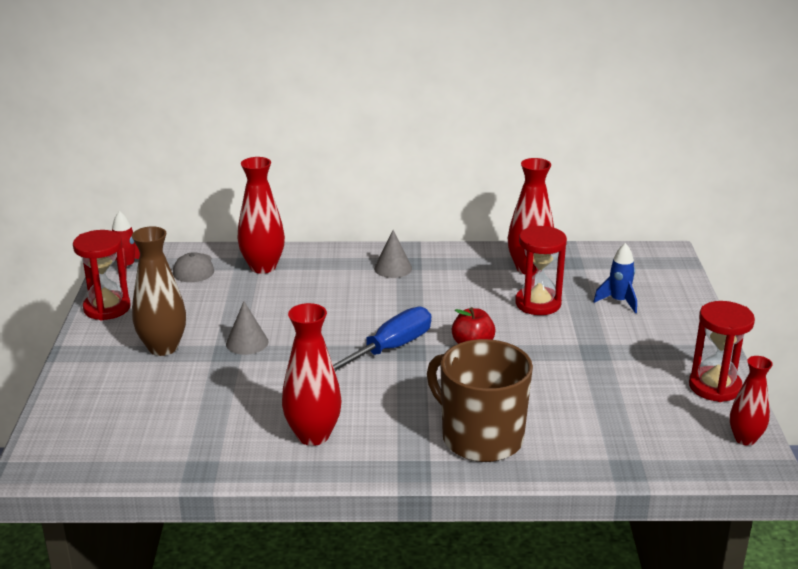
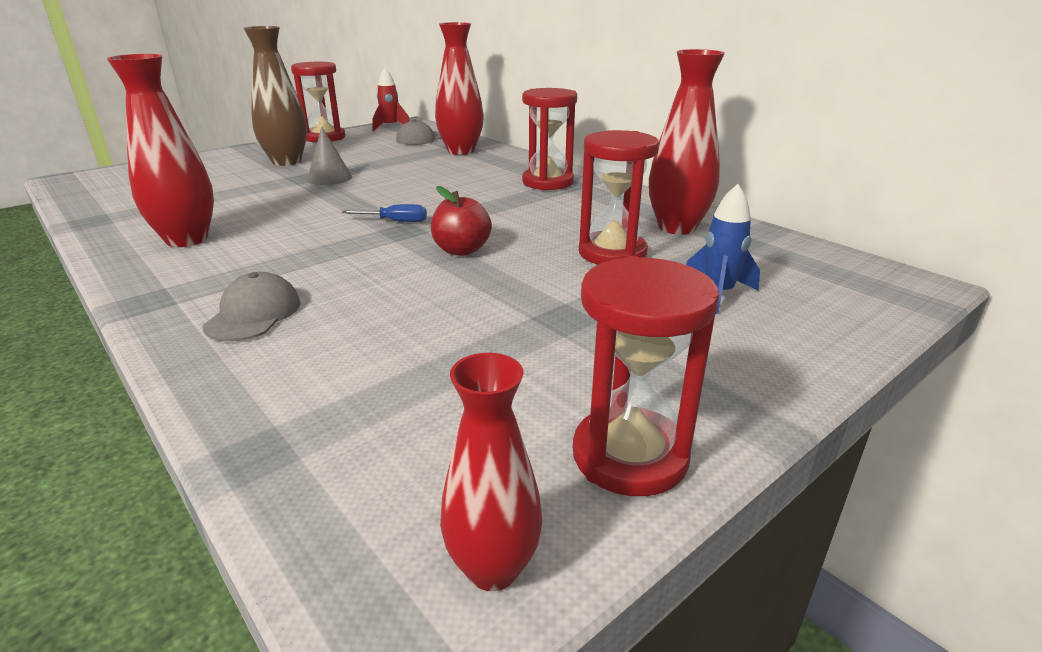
camera: 50 degrees right, 0 degrees up
(391, 348) = (396, 221): blue screwdriver -> blue screwdriver, size x0.48
(393, 268) = (547, 182): grey cone -> red hourglass
(480, 437) = (253, 314): brown mug -> grey cap

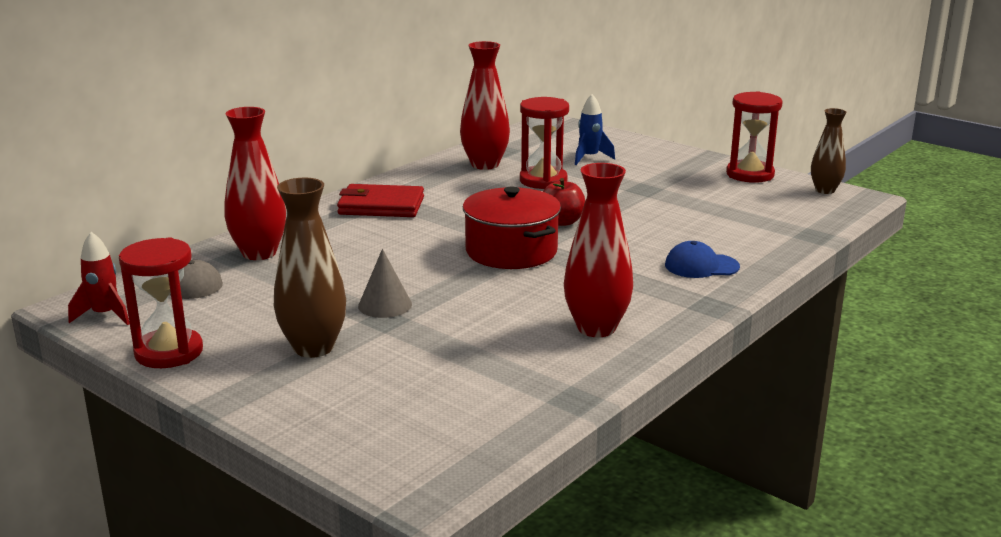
camera: 100 degrees left, 5 degrees down
(253, 314) = (701, 266): grey cap -> blue cap
(396, 221) = (511, 251): blue screwdriver -> red pot
(493, 568) = (825, 190): red vase -> brown vase
(547, 182) = (381, 206): red hourglass -> red wallet

